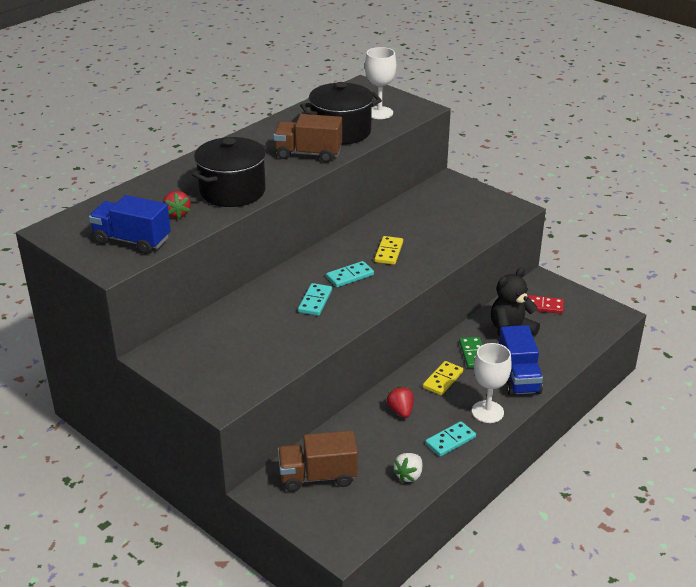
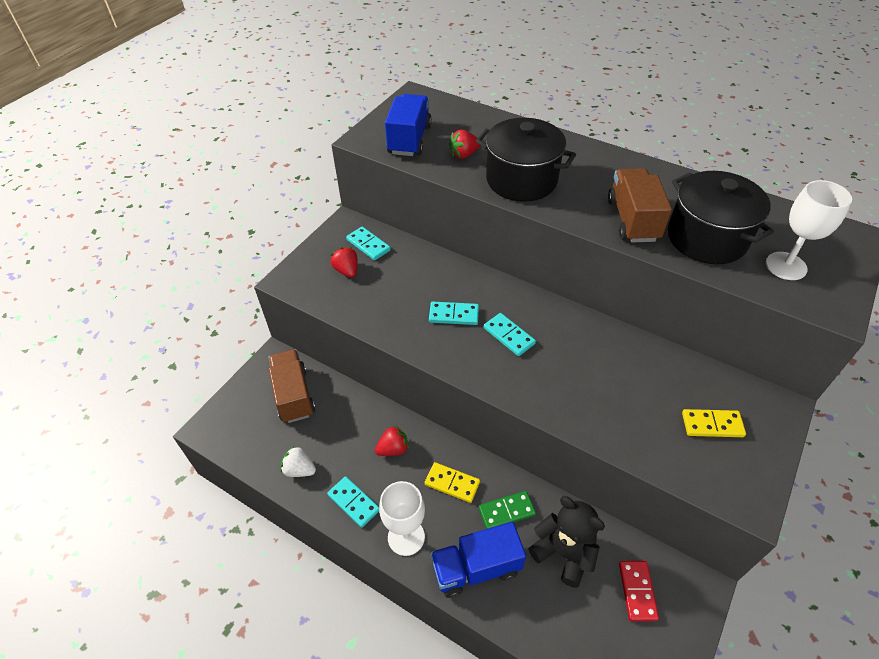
camera: 80 degrees right, 15 degrees up
(195, 343) = (368, 245): none -> turquoise domino
(228, 360) = (347, 271): none -> red strawberry
(388, 252) = (571, 364): yellow domino -> yellow domino (712, 424)

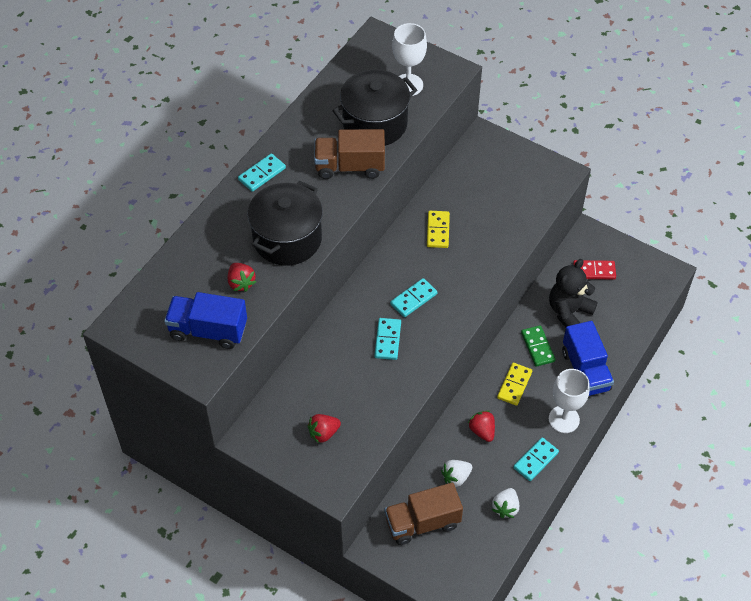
camera: 90 degrees left, 5 degrees up
(339, 424) = (456, 477): none -> white strawberry
(368, 245) = (285, 415): turquoise domino -> turquoise domino (262, 174)
(712, 424) = (501, 179): yellow domino -> yellow domino (438, 230)

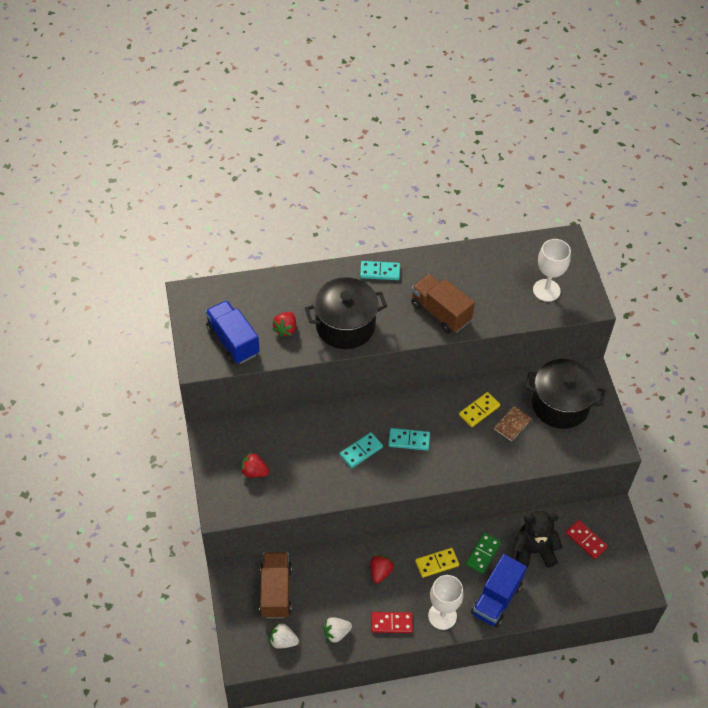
camera: 45 degrees right, 0 degrees up
(375, 124) = (491, 298): black pot -> black pot (560, 405)
(422, 523) = (275, 591): brown truck -> brown truck turned 60 degrees clockwise
(456, 477) = (329, 584): white strawberry -> white strawberry (283, 641)
(473, 220) = (512, 424): none -> brown notebook
(535, 460) = (391, 623): turquoise domino -> red domino

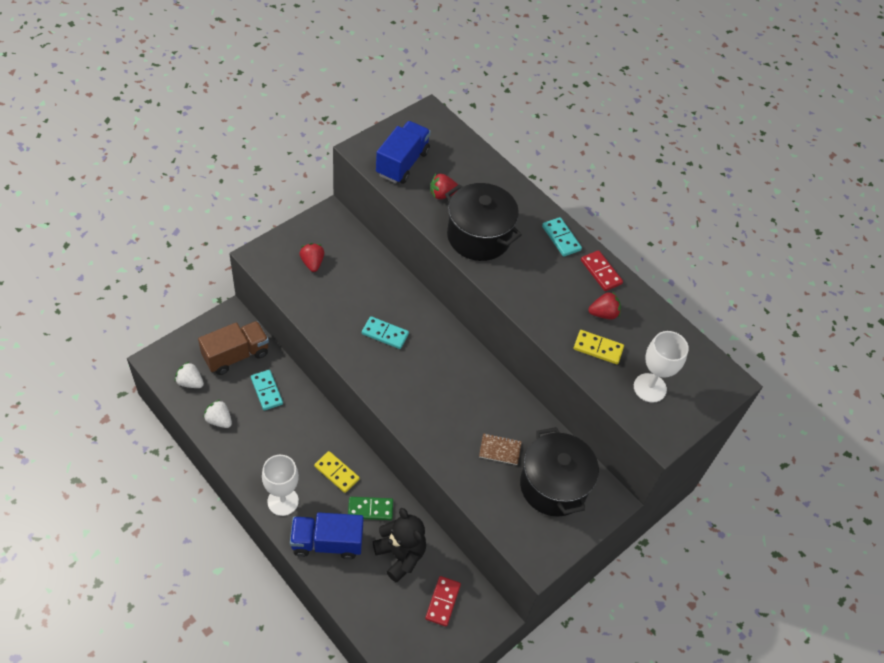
camera: 55 degrees right, 0 degrees up
(283, 641) = (190, 382): white strawberry -> white strawberry turned 45 degrees counterclockwise
(380, 572) = (301, 429): red strawberry -> red strawberry (603, 314)
(391, 623) = (252, 461): red domino -> red domino (601, 272)
(409, 440) = (422, 367): turquoise domino -> turquoise domino (266, 391)
(440, 312) = (550, 306): brown truck -> none
(479, 410) = (496, 413): yellow domino -> yellow domino (598, 348)

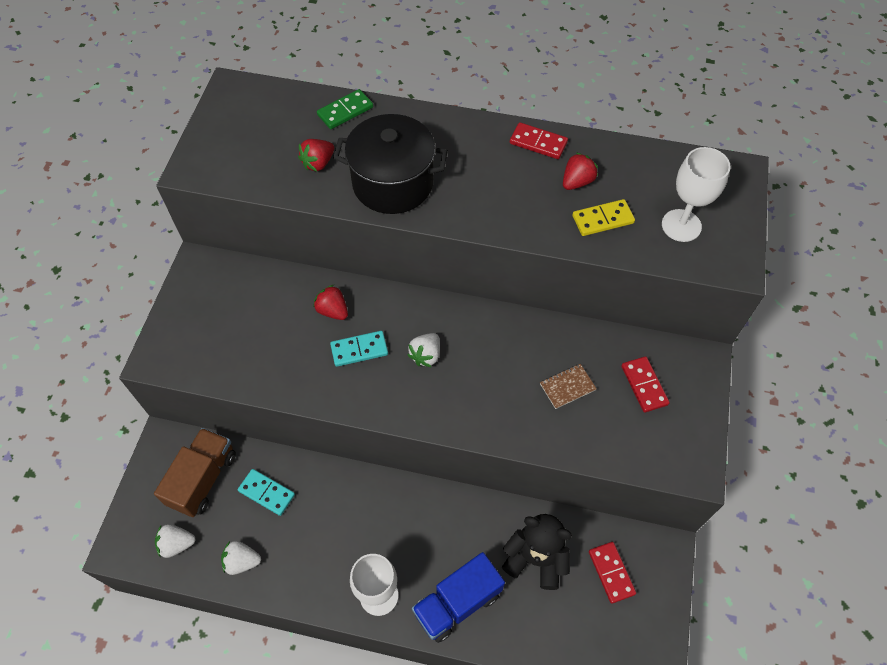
camera: 30 degrees left, 5 degrees up
(312, 263) = (221, 327): red strawberry -> red strawberry (333, 311)
(336, 473) = (407, 524): yellow domino -> none
(370, 509) = (470, 535): green domino -> green domino (345, 111)
(402, 163) = (248, 157): blue truck -> none
(424, 366) = (426, 355): none -> white strawberry
(553, 485) = (644, 385): black pot -> red domino
(561, 238) = (472, 133): turquoise domino -> none

